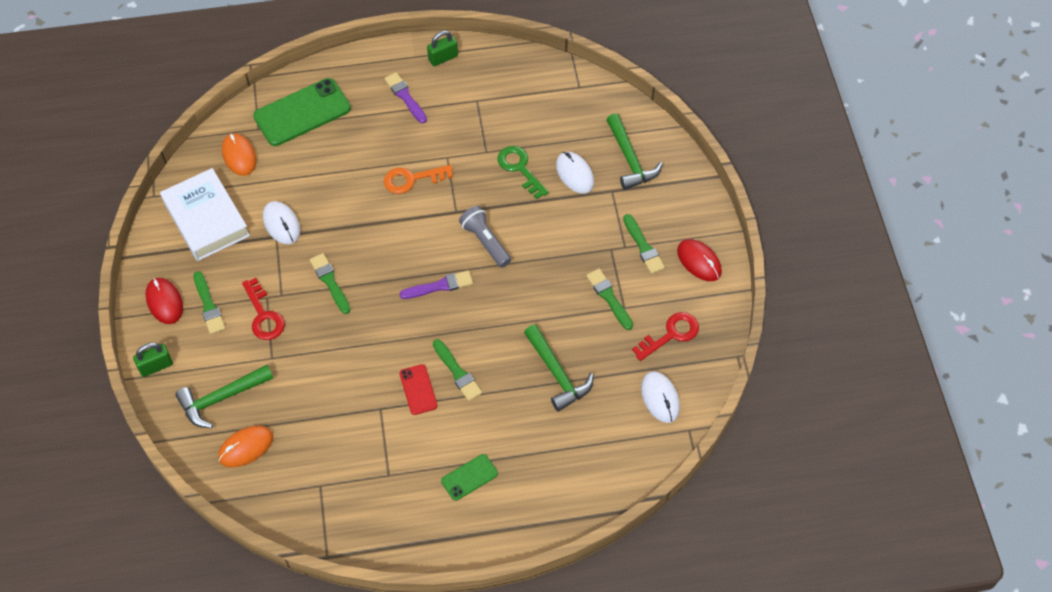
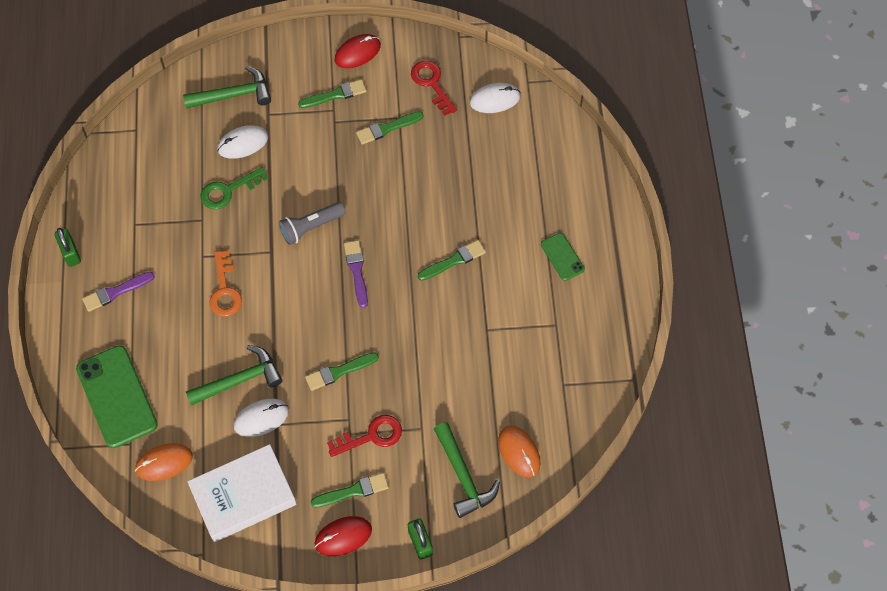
camera: 85 degrees left, 5 degrees up
(418, 389) = (469, 295): red phone -> none
(557, 374) = (463, 177): green hammer -> green hammer (239, 380)

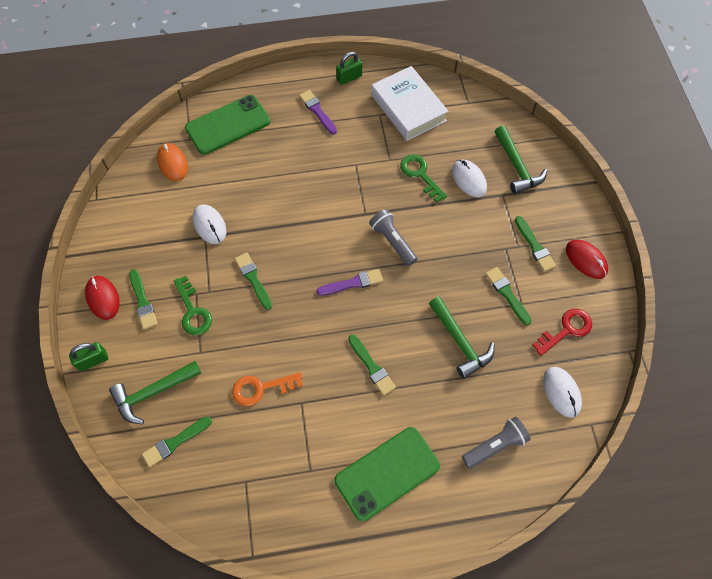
camera: 85 degrees right, 0 degrees up
(225, 290) = (325, 184): orange key -> orange key (261, 388)
(239, 380) = (244, 205): green hammer -> green hammer (460, 342)
(243, 496) = (142, 220): white book -> white book (408, 108)
(371, 436) = (193, 311): red key -> green key
(519, 452) = (175, 442): orange mouse -> green brush
(542, 162) = (495, 445): none -> grey flashlight
(562, 257) = (387, 473): green phone -> green phone, size x1.96

